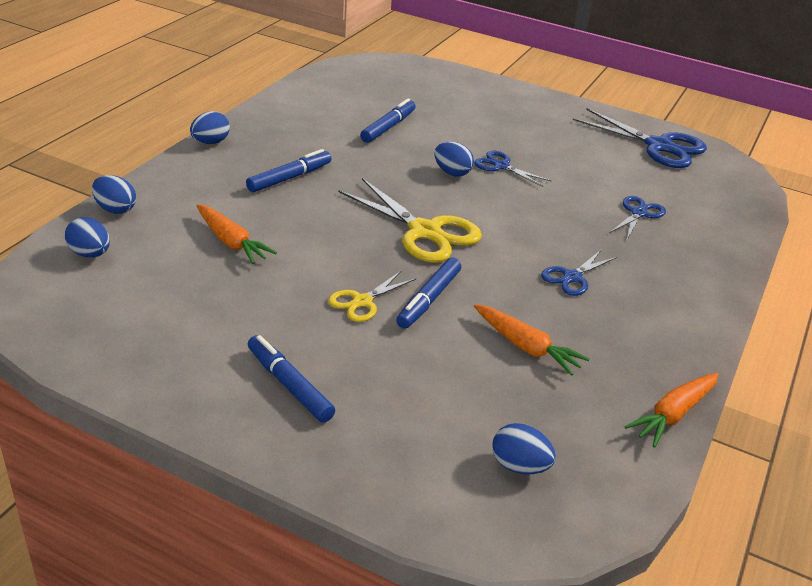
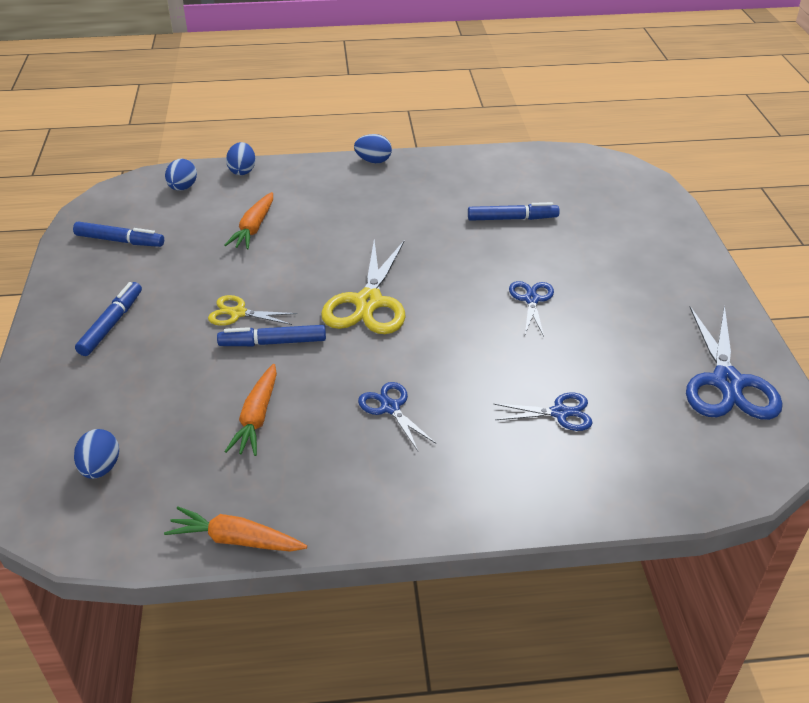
camera: 60 degrees right, 5 degrees up
(289, 178) = (368, 212): blue marker -> blue marker (119, 241)
(452, 173) = (482, 279): blue egg -> none
(572, 277) = (390, 408): blue scissors -> blue scissors turned 45 degrees clockwise

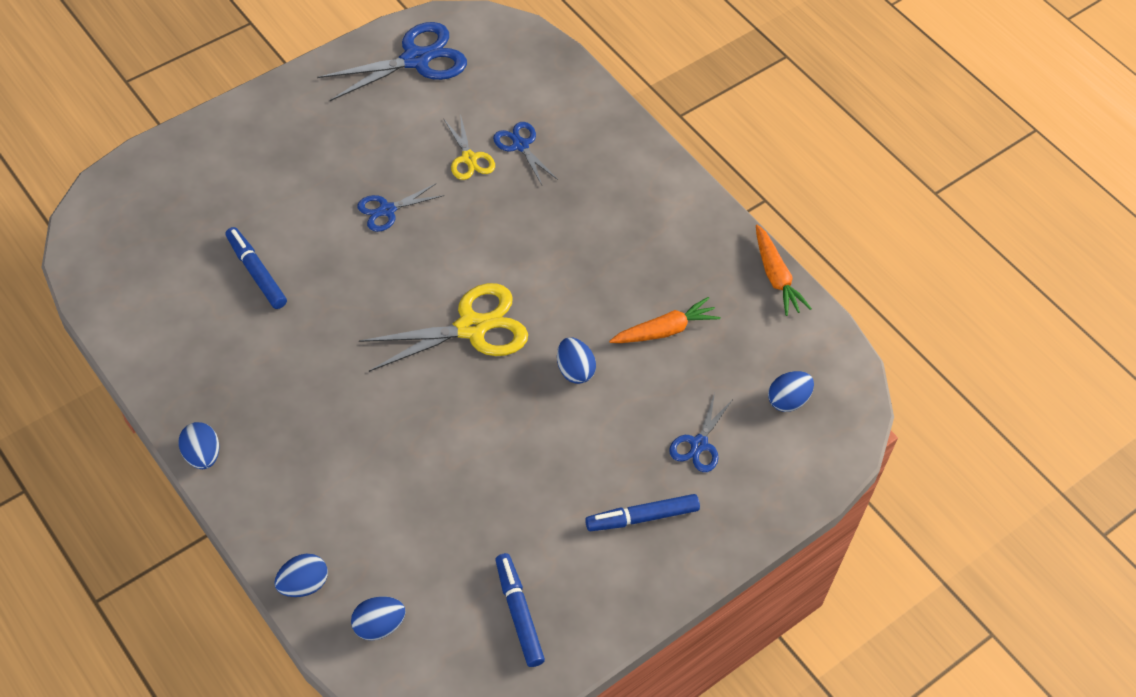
camera: 125 degrees left, 15 degrees up
(238, 313) = (556, 422): yellow scissors -> yellow scissors (469, 158)
(254, 228) = (414, 495): orange carrot -> none
(273, 343) = (574, 370): blue marker -> blue egg
(390, 408) = (590, 249): blue scissors -> blue scissors (699, 444)

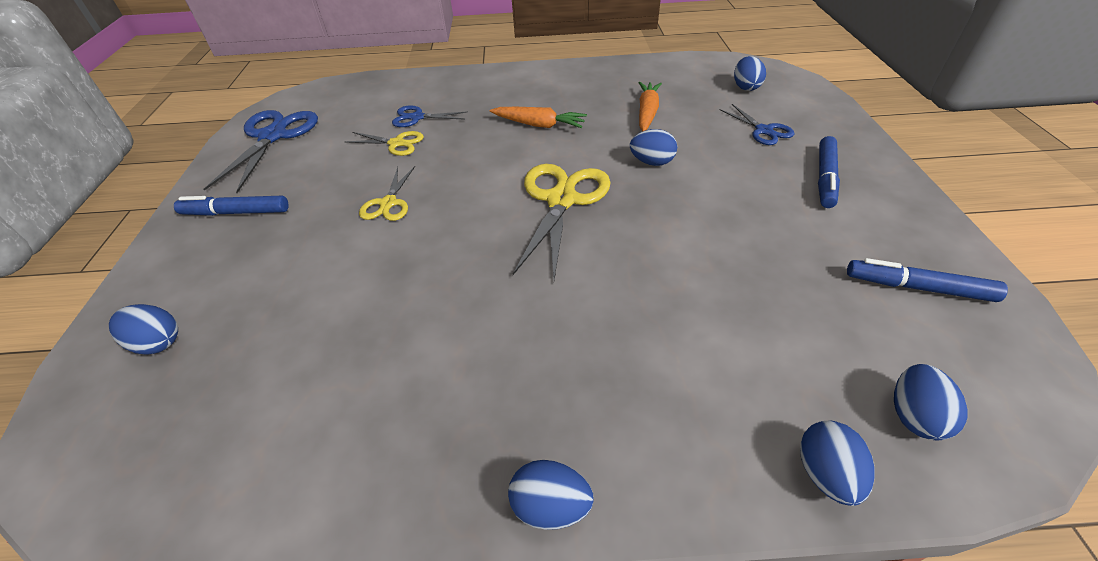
camera: 50 degrees left, 10 degrees down
(180, 182) = (158, 342): none -> blue egg
(256, 273) = (347, 324): blue marker -> blue marker (236, 213)
(387, 210) = (388, 203): blue scissors -> yellow scissors
(776, 277) = (639, 62): orange carrot -> orange carrot (539, 125)

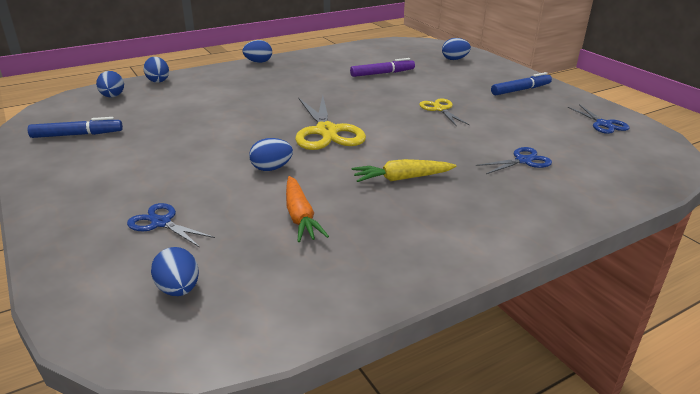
camera: 150 degrees right, 15 degrees down
(273, 136) = (603, 124): blue scissors -> blue scissors, size x0.55
(347, 330) = (382, 73): none -> purple marker
(396, 143) = (500, 139): yellow scissors -> none
(539, 125) = (402, 178): orange carrot -> yellow carrot
(825, 178) = (110, 187): blue marker -> none

